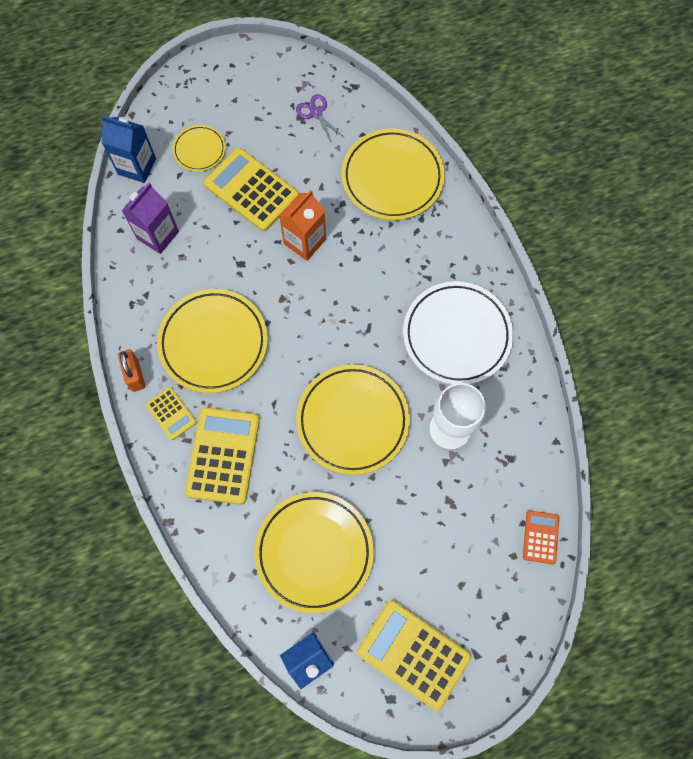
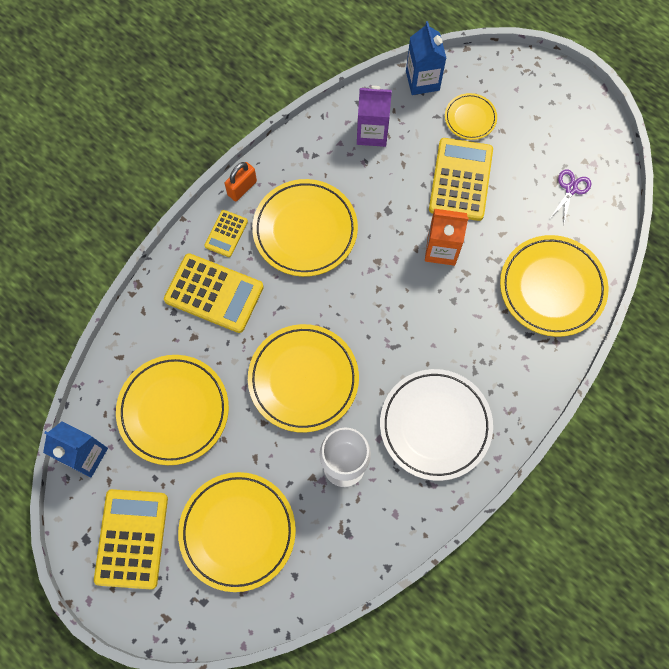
camera: 60 degrees right, 0 degrees up
(223, 455) = (214, 293): yellow calculator -> yellow calculator turned 45 degrees clockwise
(458, 552) = (237, 531): none -> yellow plate
(540, 537) = (291, 597): orange calculator -> none

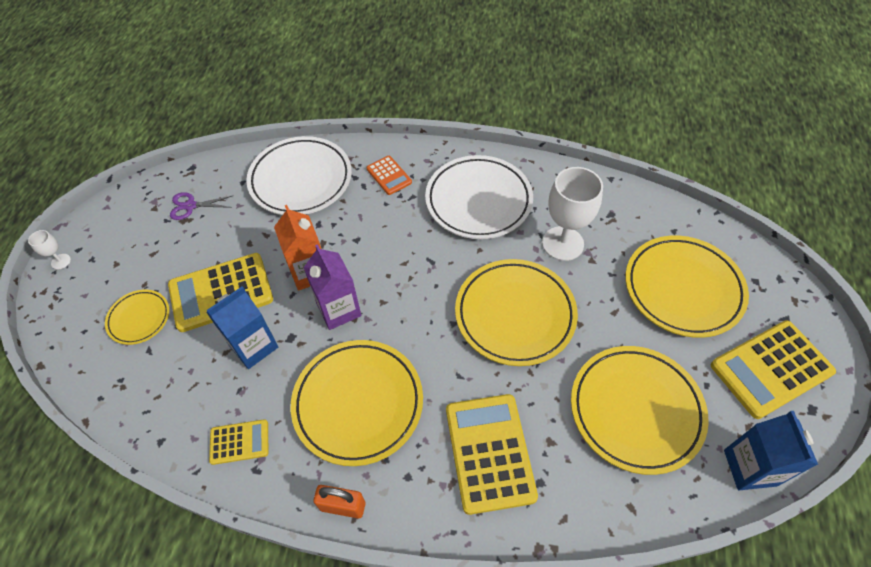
camera: 120 degrees left, 15 degrees down
(226, 233) = (411, 486): yellow calculator -> yellow calculator (239, 442)
(372, 133) = (198, 403): purple carton -> purple carton (339, 309)
(422, 80) = (102, 388): blue carton -> blue carton (254, 346)
(512, 365) = (389, 175): none -> orange calculator
(552, 288) = (301, 180): yellow plate -> white plate
(562, 81) = (61, 261): none -> white goblet

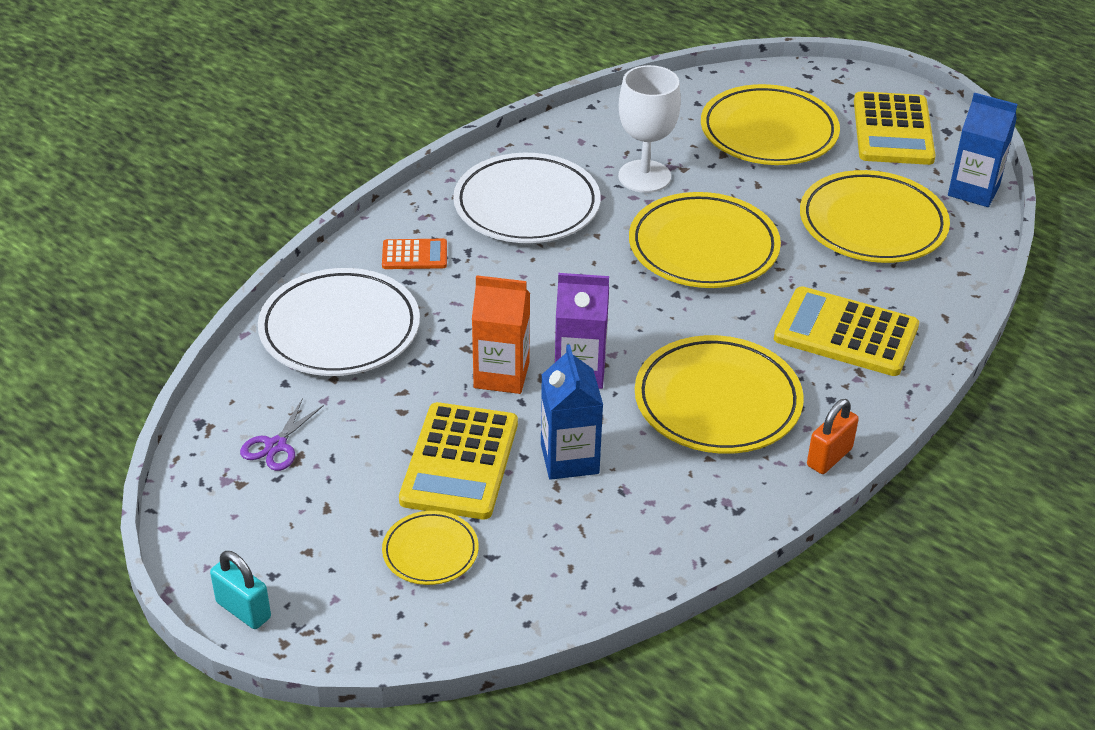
camera: 60 degrees left, 15 degrees down
(61, 261) = (243, 610): white goblet -> turquoise padlock
(239, 442) = (692, 512): yellow calculator -> none

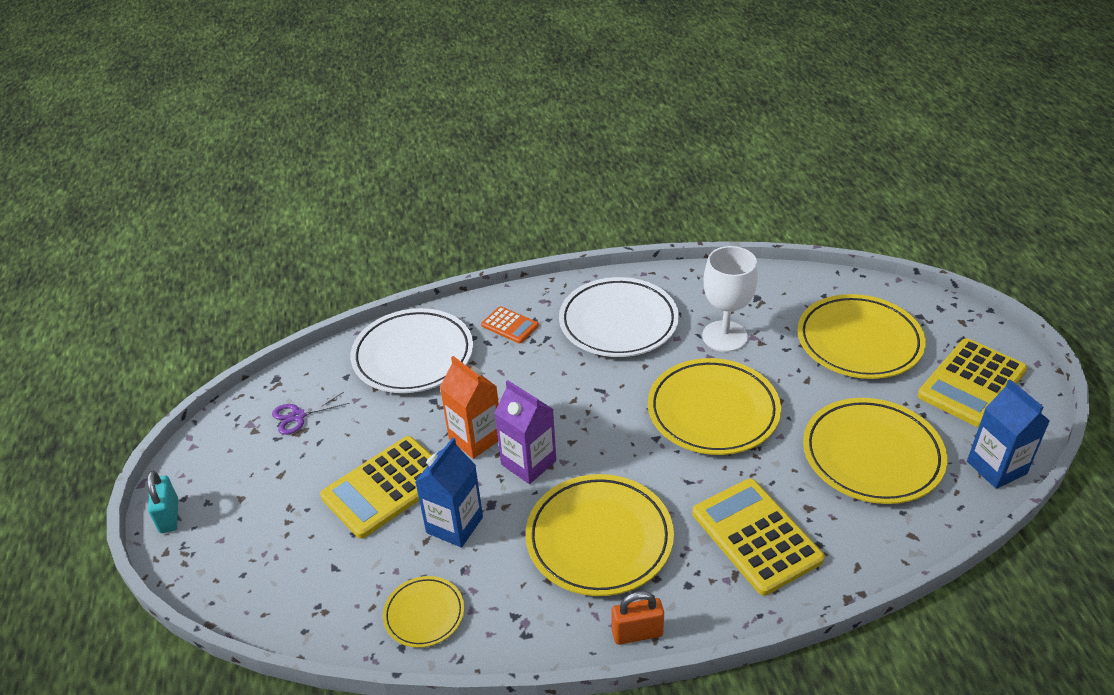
camera: 40 degrees right, 0 degrees up
(430, 552) = (304, 541): yellow plate -> yellow plate (424, 614)

